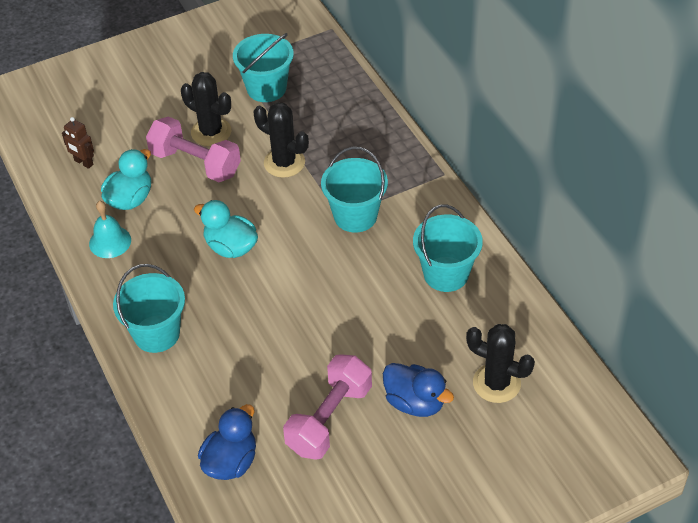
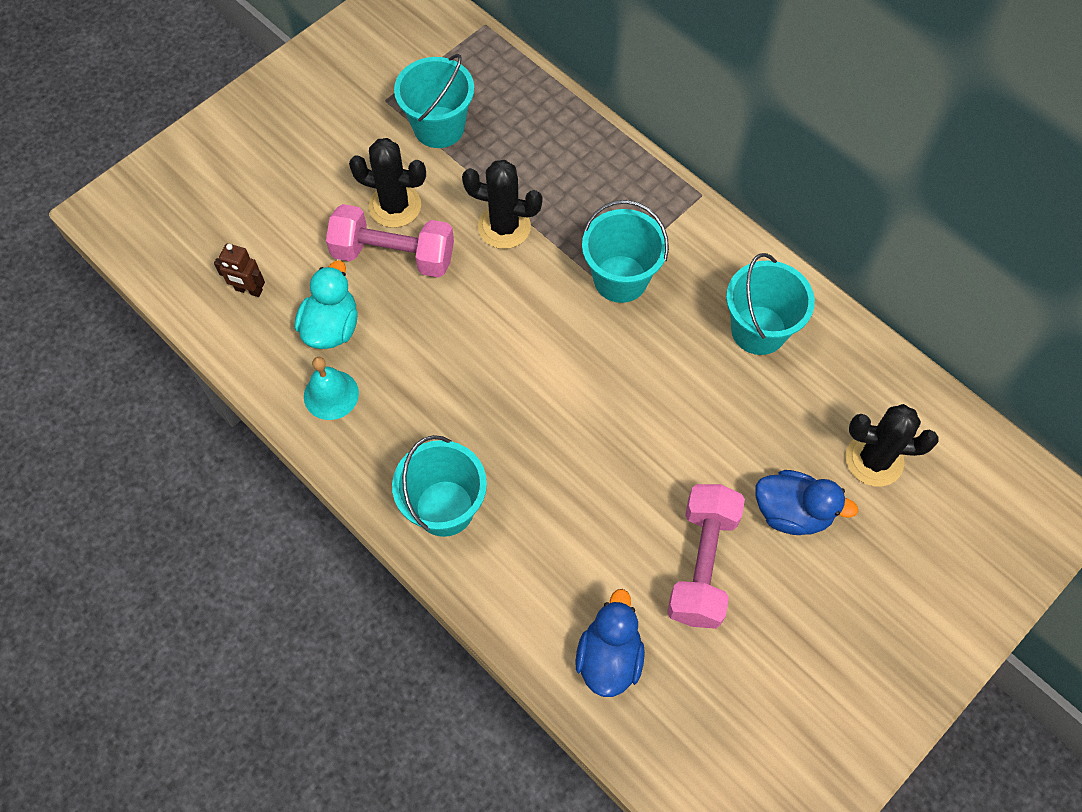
camera: 20 degrees left, 15 degrees up
(231, 247) = (486, 362): turquoise duck -> none

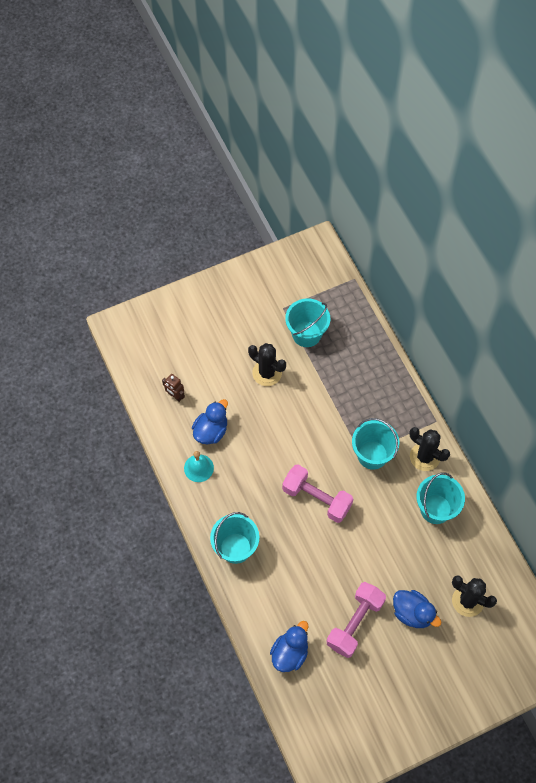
camera: 20 degrees right, 0 degrees up
(331, 327) = (211, 431): turquoise duck -> blue duck
(393, 255) = (256, 401): pink dumbbell -> pink dumbbell (317, 498)
(504, 227) = (321, 404): black cactus -> black cactus (424, 457)

